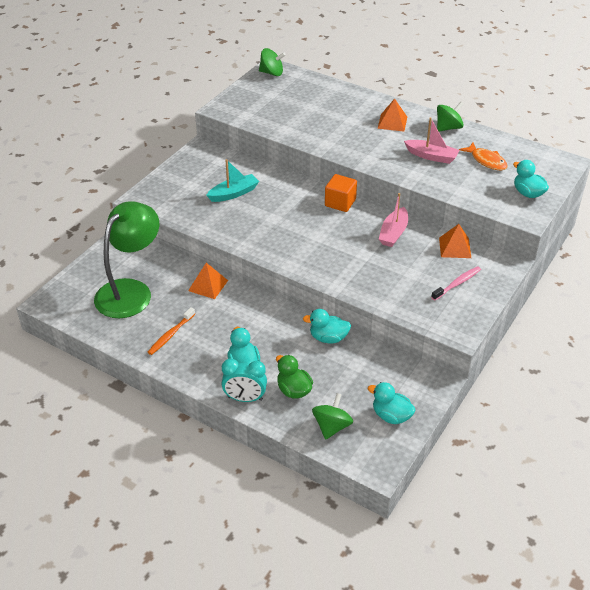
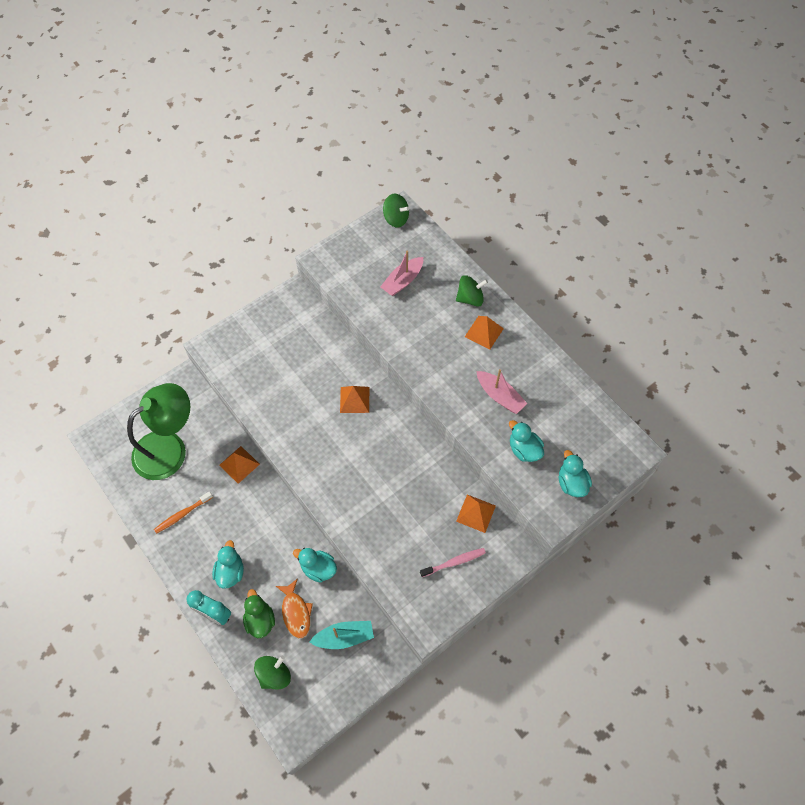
camera: 20 degrees right, 20 degrees up
(234, 193) = (298, 368): turquoise boat -> turquoise boat (344, 637)
(299, 202) = (354, 399): none -> orange pyramid
(340, 203) = (393, 414): orange cube -> none
(391, 416) = (331, 682): turquoise duck -> turquoise duck (524, 449)
(393, 233) = (425, 473): pink boat -> pink boat (402, 281)
(448, 128) = (538, 358): green spinning top -> green spinning top (470, 298)
(486, 161) = (553, 421): orange fish -> orange fish (296, 612)

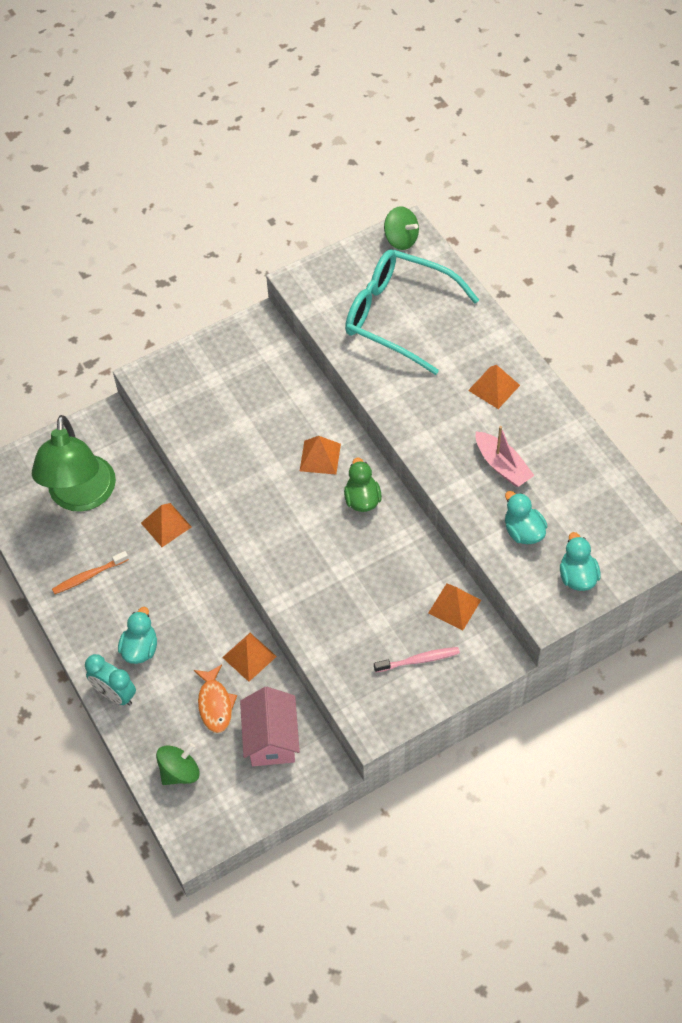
camera: 10 degrees right, 5 degrees down
(169, 448) = (81, 496): green lamp -> green lamp turned 120 degrees clockwise
(260, 620) = (170, 708): green duck -> green duck (362, 499)
(318, 568) = (249, 656): turquoise duck -> orange pyramid
(344, 637) = (271, 739): turquoise boat -> pink house
(402, 281) = (399, 316): pink boat -> turquoise glasses
(470, 298) = (482, 345): green spinning top -> none

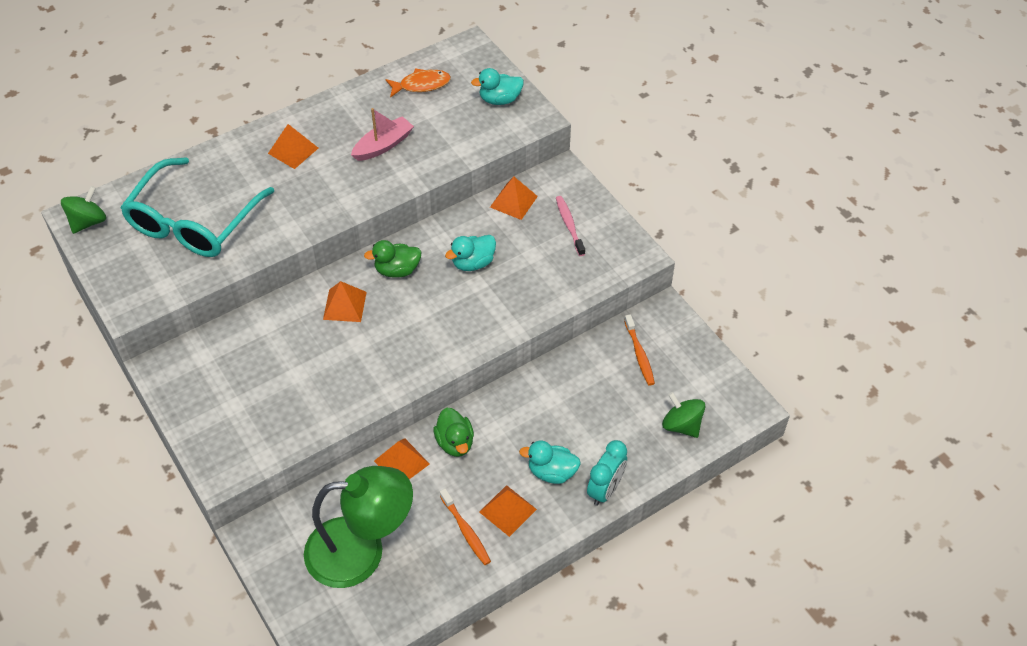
camera: 95 degrees left, 5 degrees down
(182, 568) = (455, 442): none -> green duck
(215, 704) = (608, 401): orange fish -> orange fish (421, 85)
(249, 656) = (555, 377): orange pyramid -> orange pyramid (507, 510)
(271, 739) = (639, 354): pink house -> orange toothbrush
(523, 531) = (454, 132): turquoise duck -> turquoise duck (473, 263)

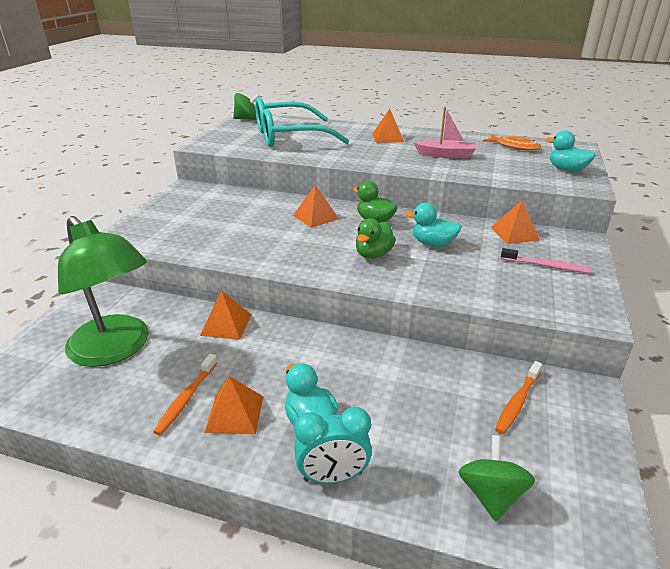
camera: 50 degrees right, 20 degrees down
(455, 442) = (275, 341): green duck -> green duck (373, 254)
(569, 225) = (546, 266): pink toothbrush -> pink toothbrush turned 75 degrees clockwise

